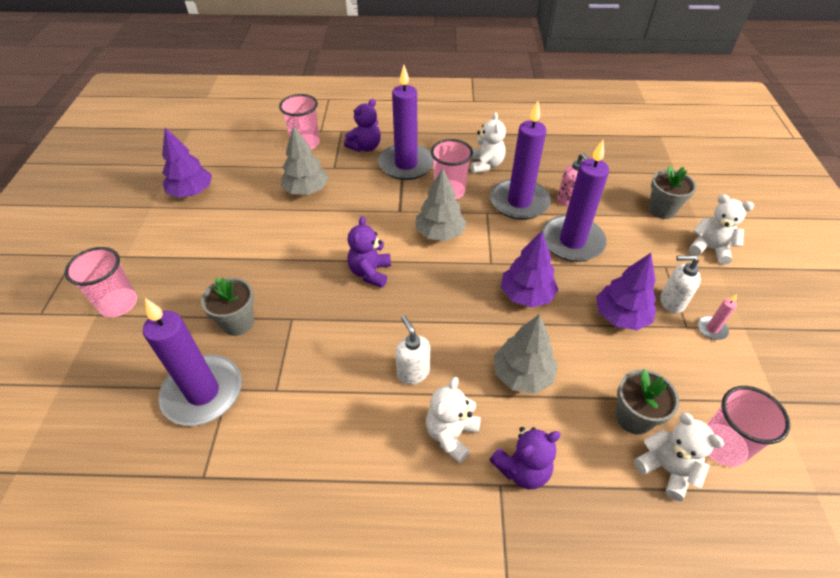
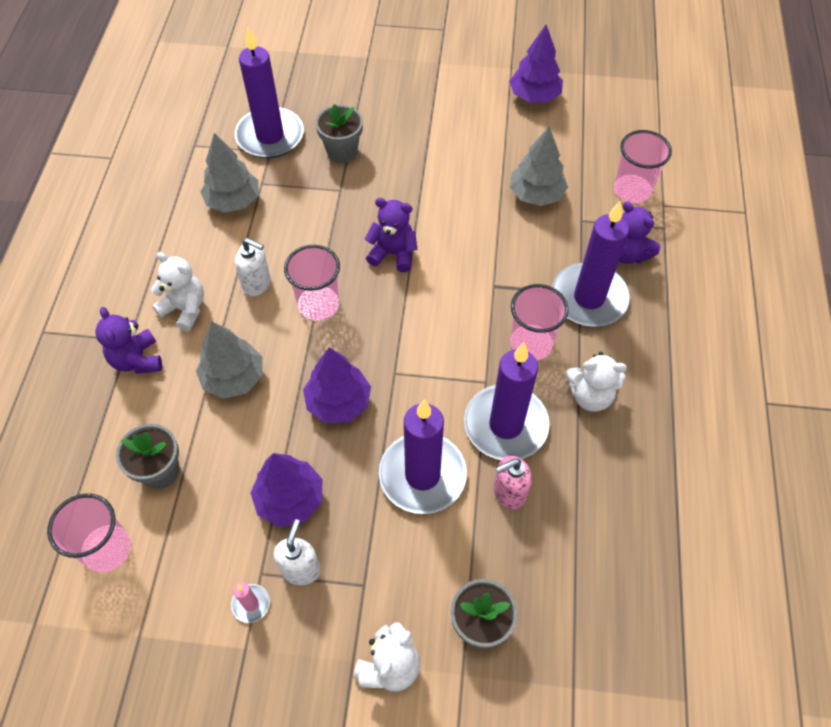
camera: 95 degrees right, 10 degrees up
(118, 304) = (378, 69): pink cup -> pink cup (318, 304)
(413, 372) = (257, 284): white soap dispenser -> white soap dispenser turned 45 degrees clockwise
(440, 233) = (450, 325): grey tree -> grey tree (233, 201)
(666, 469) = (101, 484): white teddy bear -> none

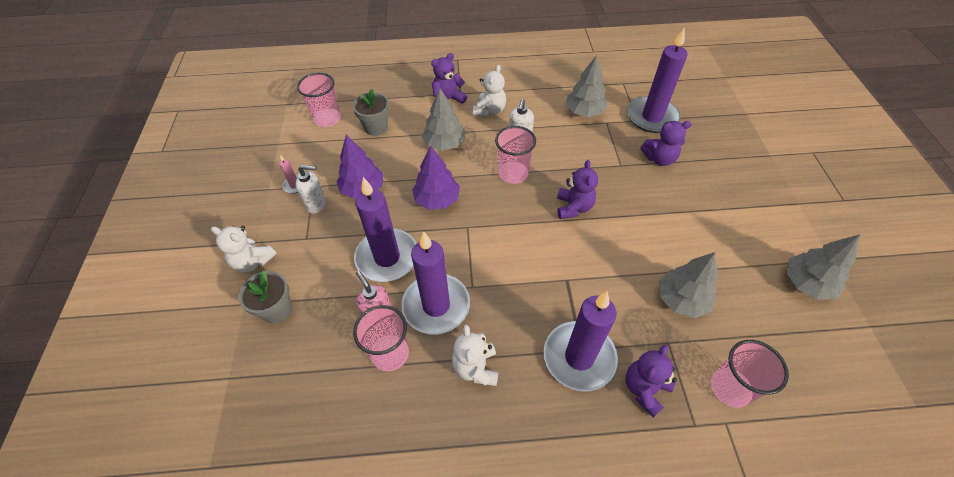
camera: 80 degrees right, 5 degrees down
(342, 151) = (659, 159): grey flower pot -> purple teddy bear
(531, 343) = (516, 315): pink cup -> pink cup (390, 353)
(534, 96) = (806, 284): purple tree -> grey tree

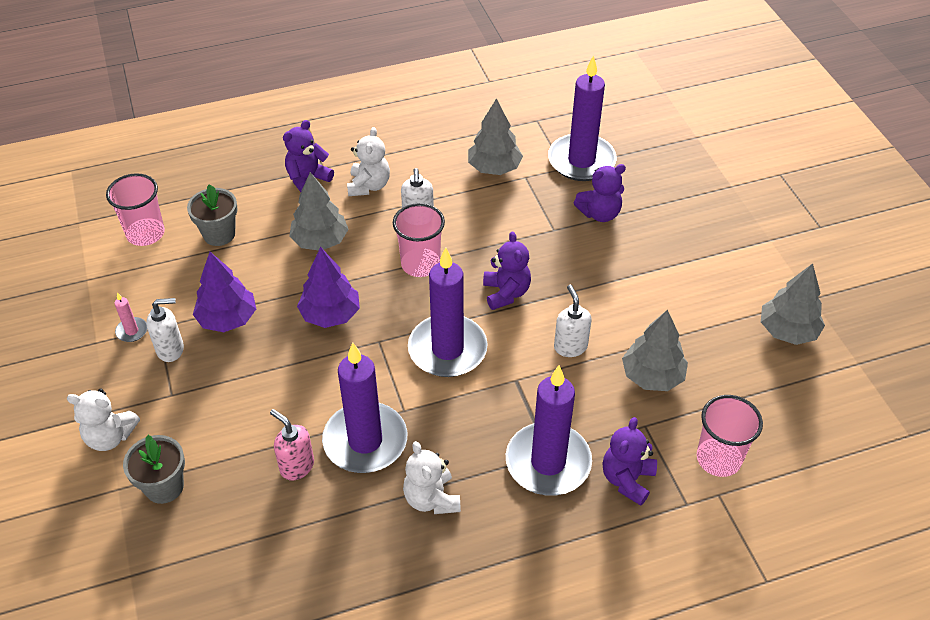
camera: 15 degrees left, 5 degrees down
(387, 257) = (287, 397): purple candle -> purple candle (447, 349)
(390, 353) = (324, 505): pink cup -> none
(616, 260) = (570, 346): none -> white soap dispenser

